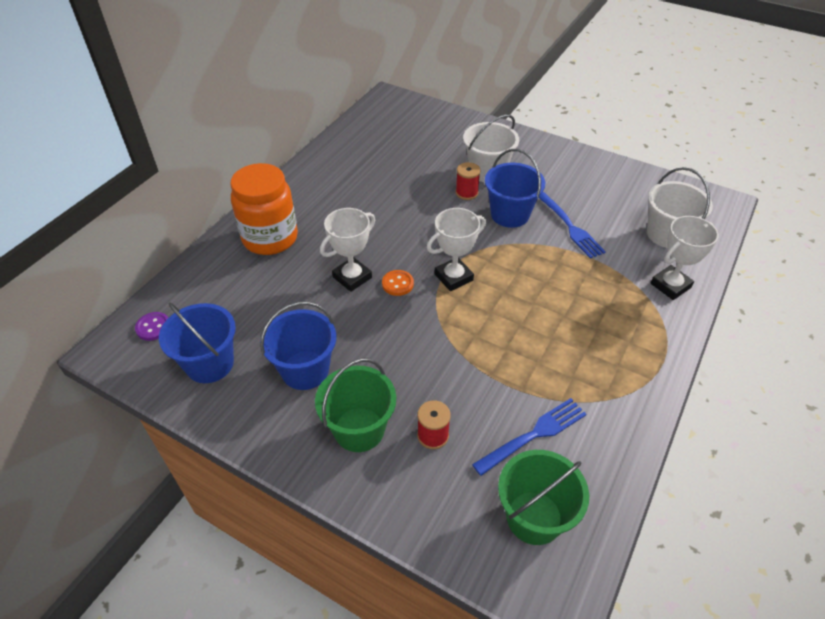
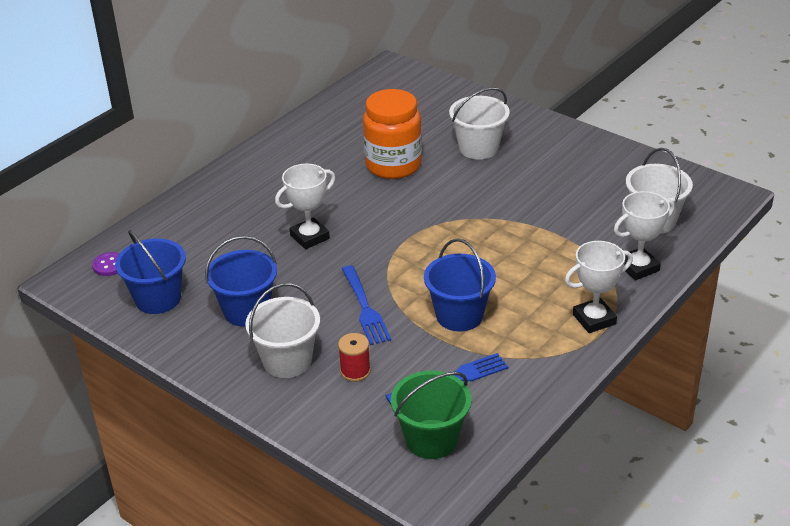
camera: 10 degrees right, 10 degrees down
(270, 238) = (234, 197): orange jar -> orange jar (393, 165)
(359, 429) = (287, 361): green bucket -> white bucket
(397, 284) = (354, 246): orange button -> none
(453, 277) = (413, 244): white trophy -> white trophy (594, 319)
(466, 193) = (449, 168): red spool -> none
(510, 214) = (489, 191): blue bucket -> blue bucket (459, 315)
(570, 227) = (551, 207): blue fork -> blue fork (365, 308)

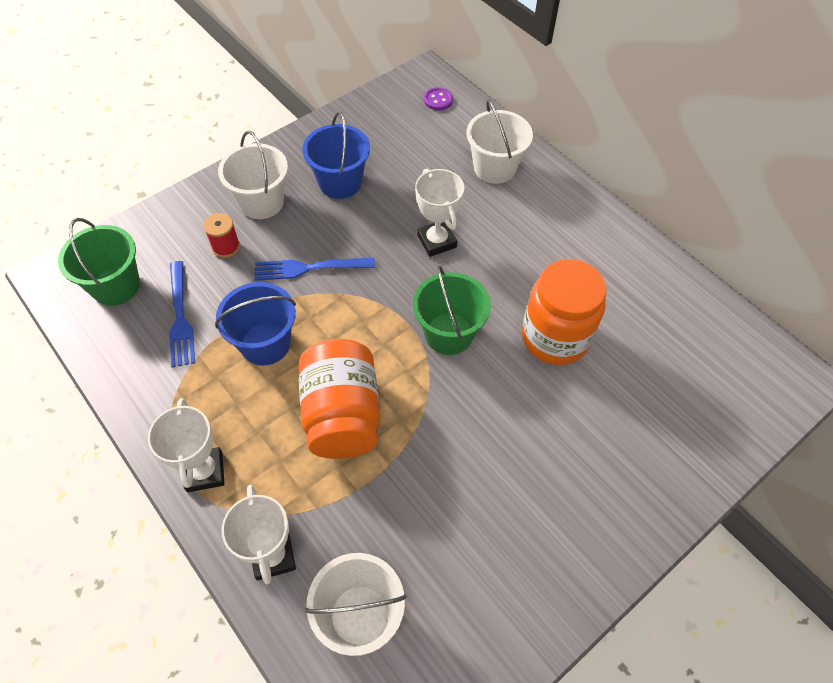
camera: 100 degrees right, 20 degrees up
(158, 299) = (380, 127): blue bucket -> none
(409, 216) = (449, 333): none -> green bucket
(478, 148) = (577, 440): white bucket -> white bucket (494, 168)
(508, 257) = (342, 414): none -> orange jar

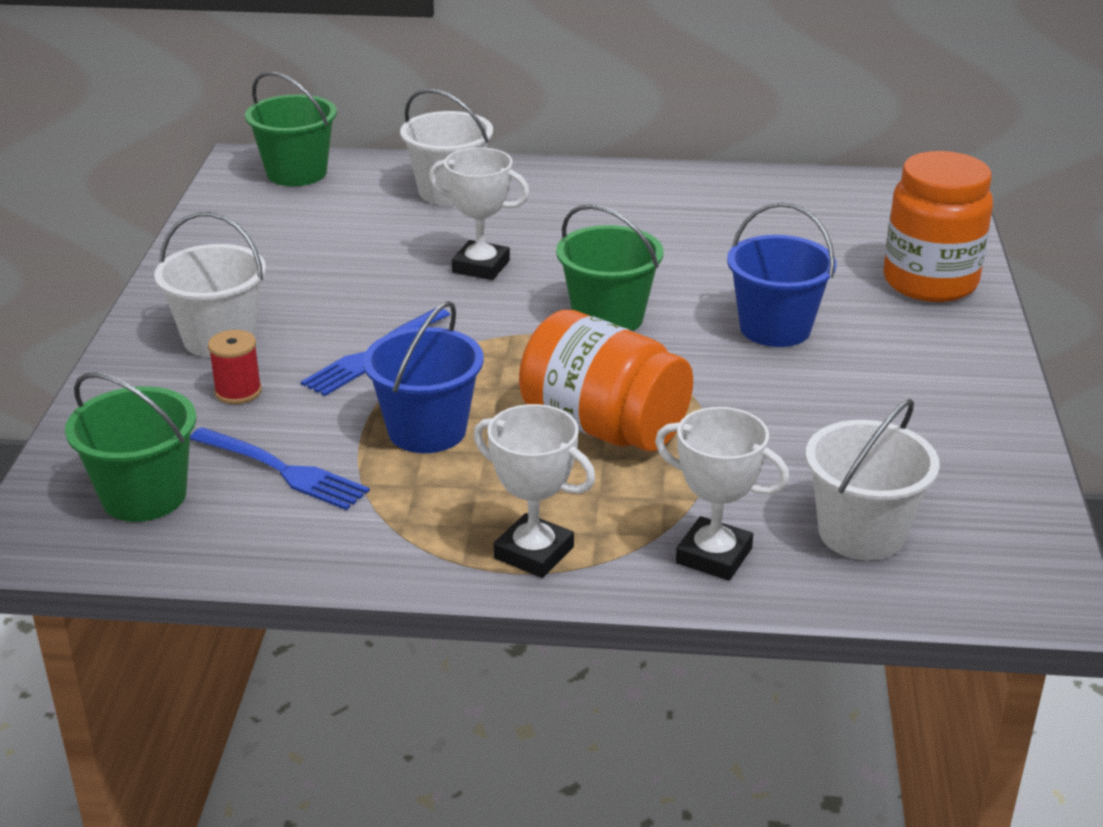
camera: 45 degrees left, 25 degrees down
(340, 182) = (292, 279): blue bucket -> blue bucket (775, 328)
(438, 100) = (296, 173): purple button -> green bucket
(555, 338) = (709, 267): orange jar -> orange jar (930, 282)

